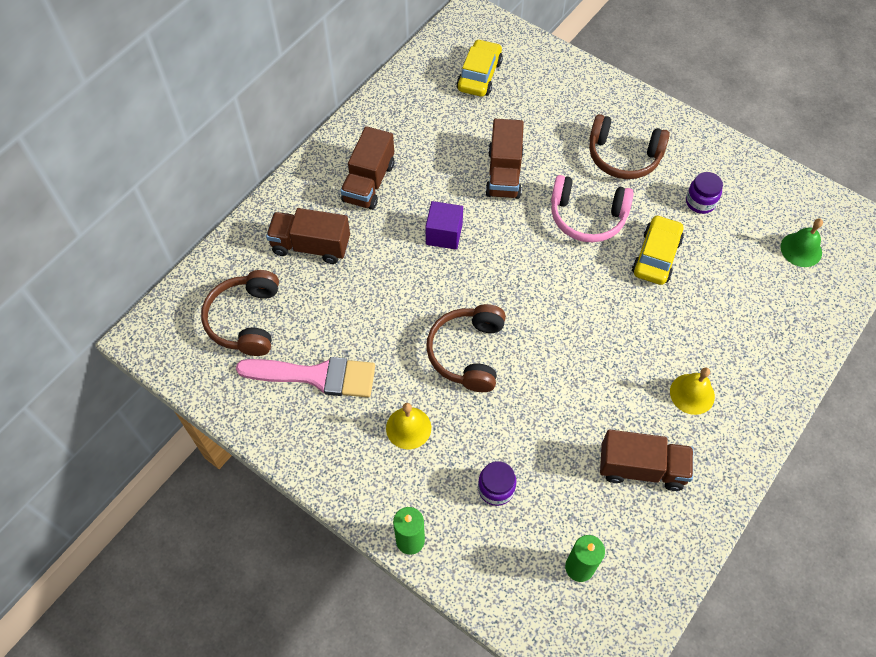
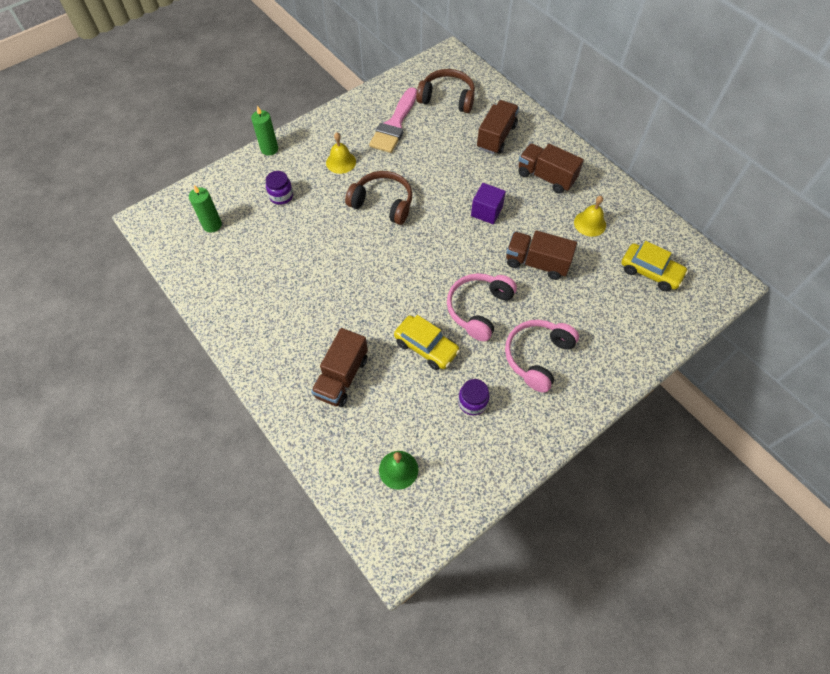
camera: 105 degrees right, 0 degrees up
(623, 156) = (537, 357): brown headphones -> pink headphones
(641, 468) = (258, 278): brown truck -> brown truck (342, 377)
(692, 394) = (298, 329): yellow bell -> yellow bell (590, 223)

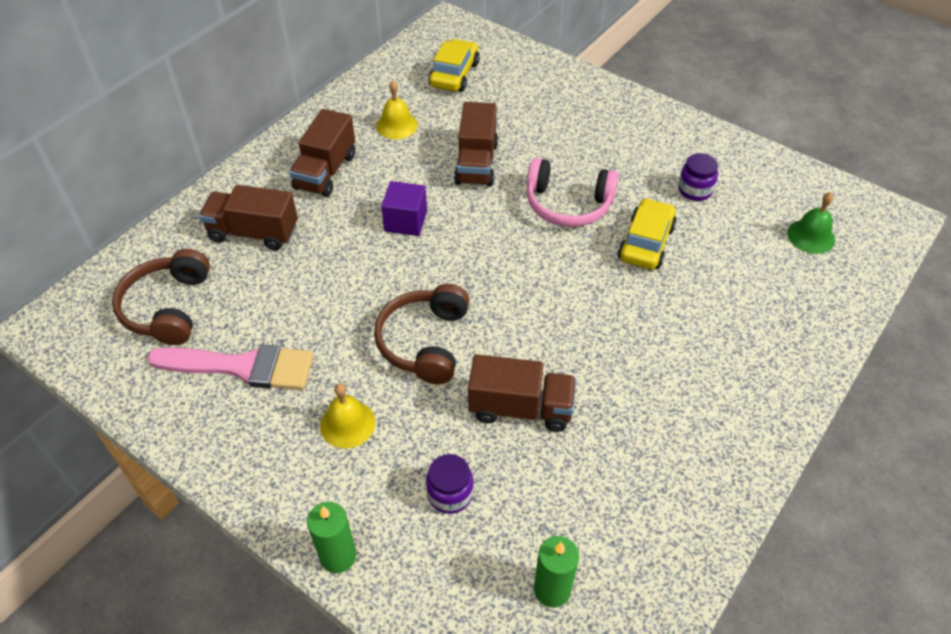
camera: 105 degrees left, 10 degrees down
(342, 377) = (733, 316): brown truck -> brown truck (520, 408)
(537, 357) = (608, 147): pink headphones -> none

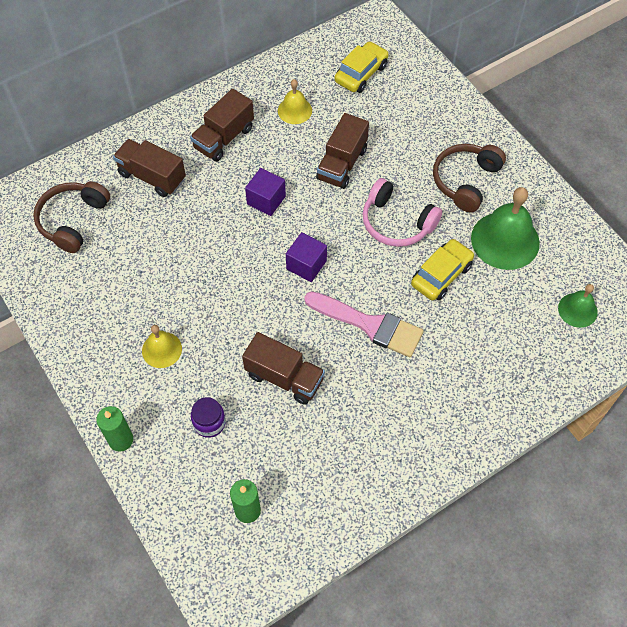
camera: 20 degrees right, 10 degrees up
(242, 367) = (107, 283): pink brush -> pink brush (370, 325)
(424, 342) = (239, 305): brown headphones -> brown headphones (465, 181)
(486, 275) = (306, 265): none -> purple cube
(695, 190) = (505, 240): purple jar -> green bell

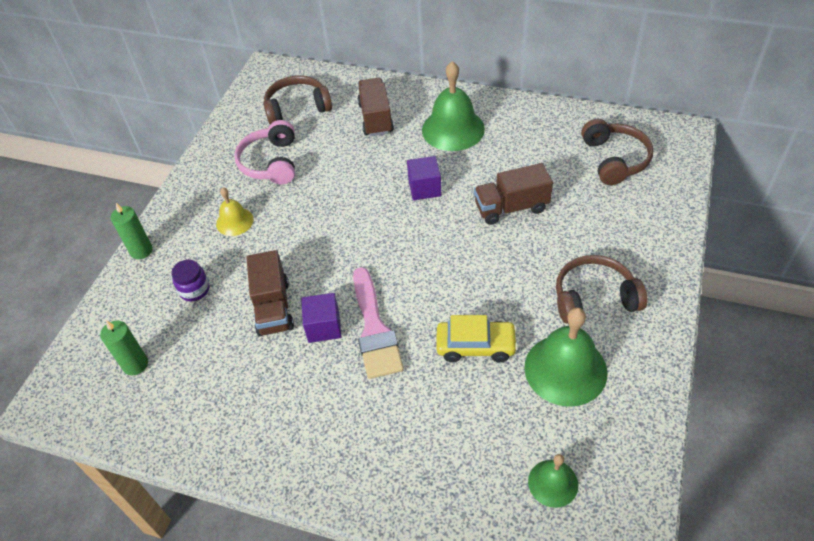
camera: 55 degrees right, 10 degrees down
(224, 138) = (453, 129): brown truck -> green bell
(294, 110) = (527, 147): yellow bell -> none
(306, 265) = (390, 251): purple cube -> purple cube (323, 327)
(361, 73) = (614, 159): yellow car -> brown headphones
(396, 222) = (495, 280): pink headphones -> pink headphones (271, 162)

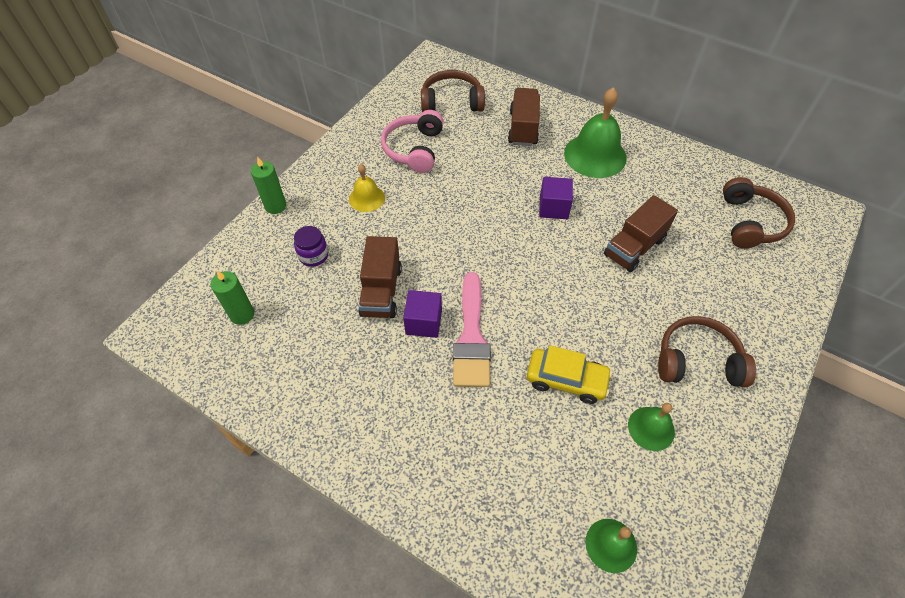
camera: 10 degrees right, 5 degrees up
(511, 207) = (634, 247): brown truck -> brown truck turned 45 degrees counterclockwise
(565, 369) = (651, 428): green bell -> green bell, size x0.55

